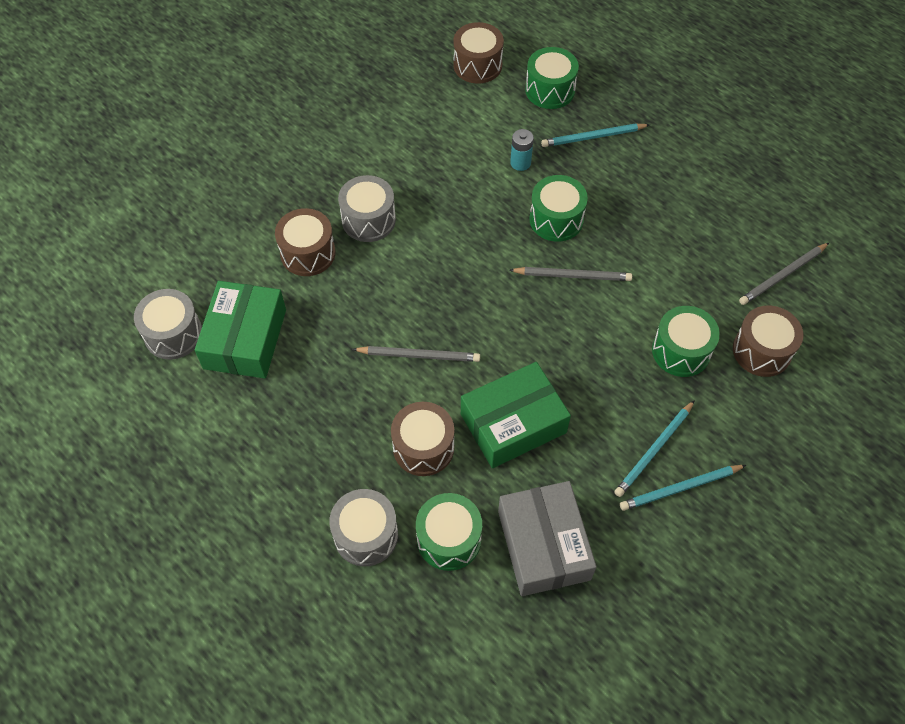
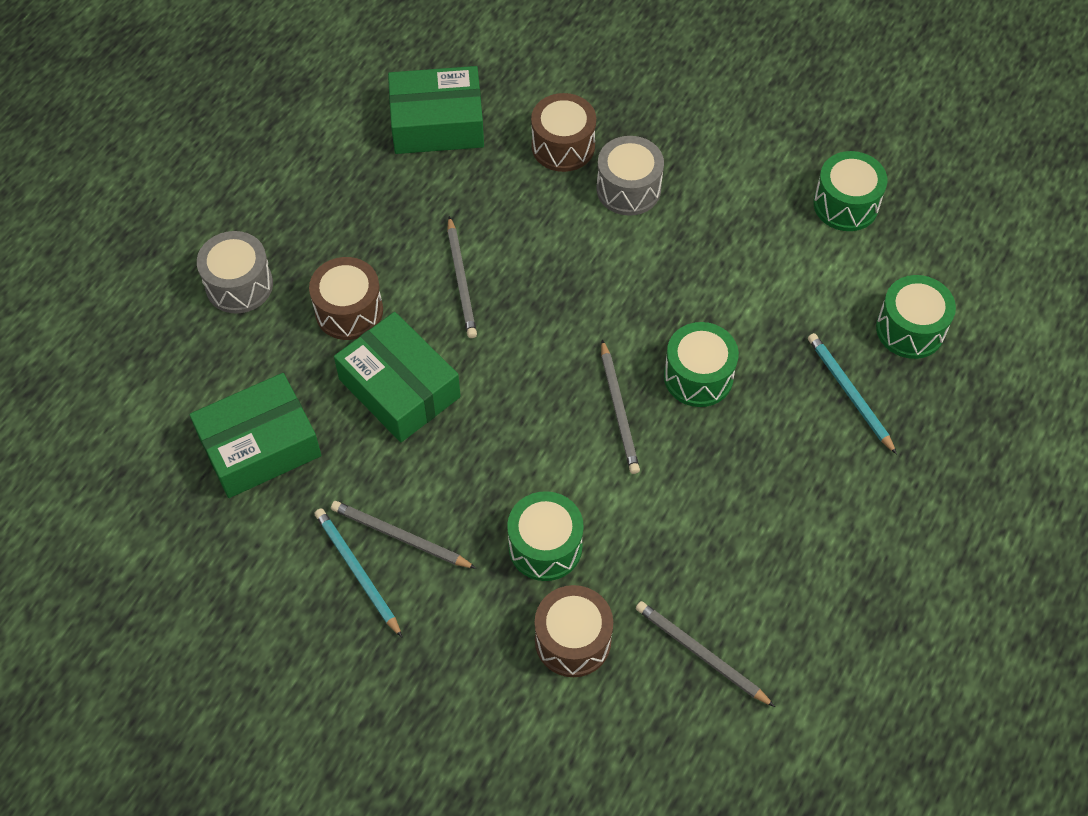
camera: 75 degrees right, 0 degrees up
(173, 334) = (425, 64): grey drum -> none
(449, 539) = (249, 358): green drum -> green drum (846, 204)
(477, 65) = (917, 241): brown drum -> none
(520, 163) = (773, 321): turquoise battery -> none
(544, 545) = (260, 446): grey box -> green box
(654, 450) = (400, 537): turquoise pencil -> grey pencil

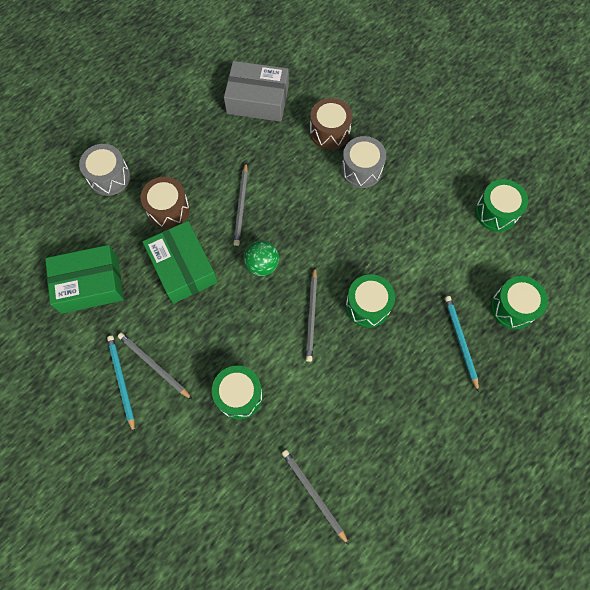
camera: 15 degrees right, 10 degrees up
(437, 123) = (257, 99): green box -> grey box
(520, 356) = (262, 264): none -> green ball
(573, 640) = (237, 463): brown drum -> none

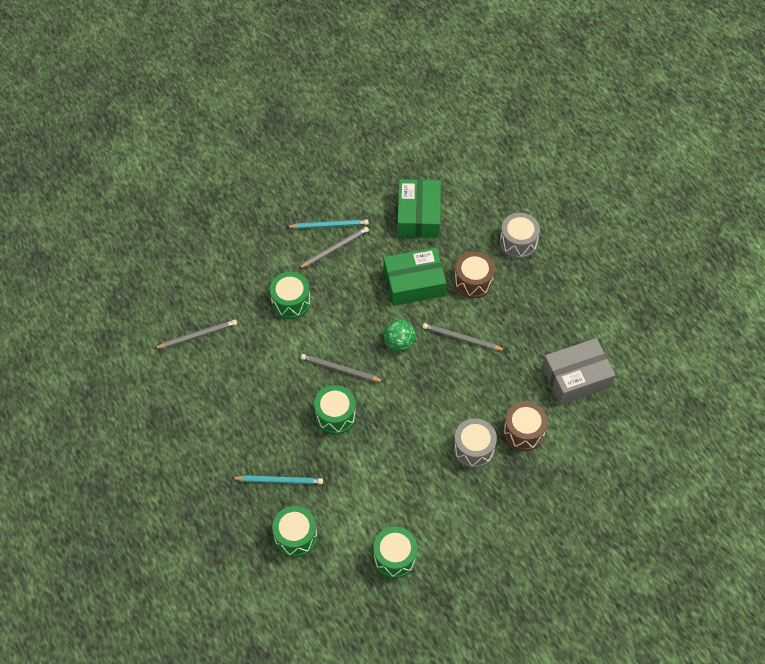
camera: 105 degrees right, 10 degrees down
(257, 99) = (576, 377): grey box -> grey box turned 45 degrees clockwise

